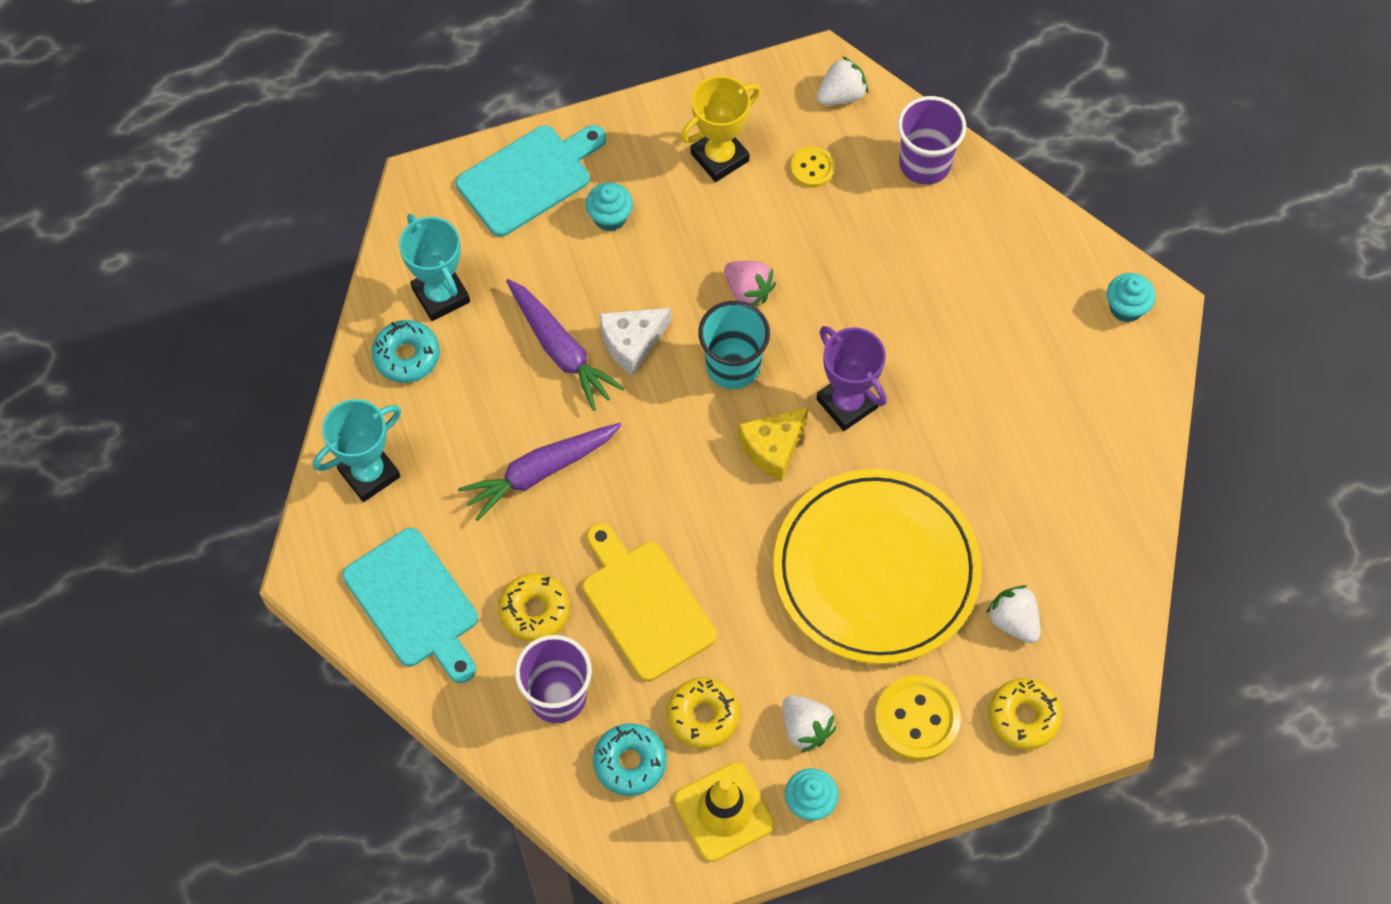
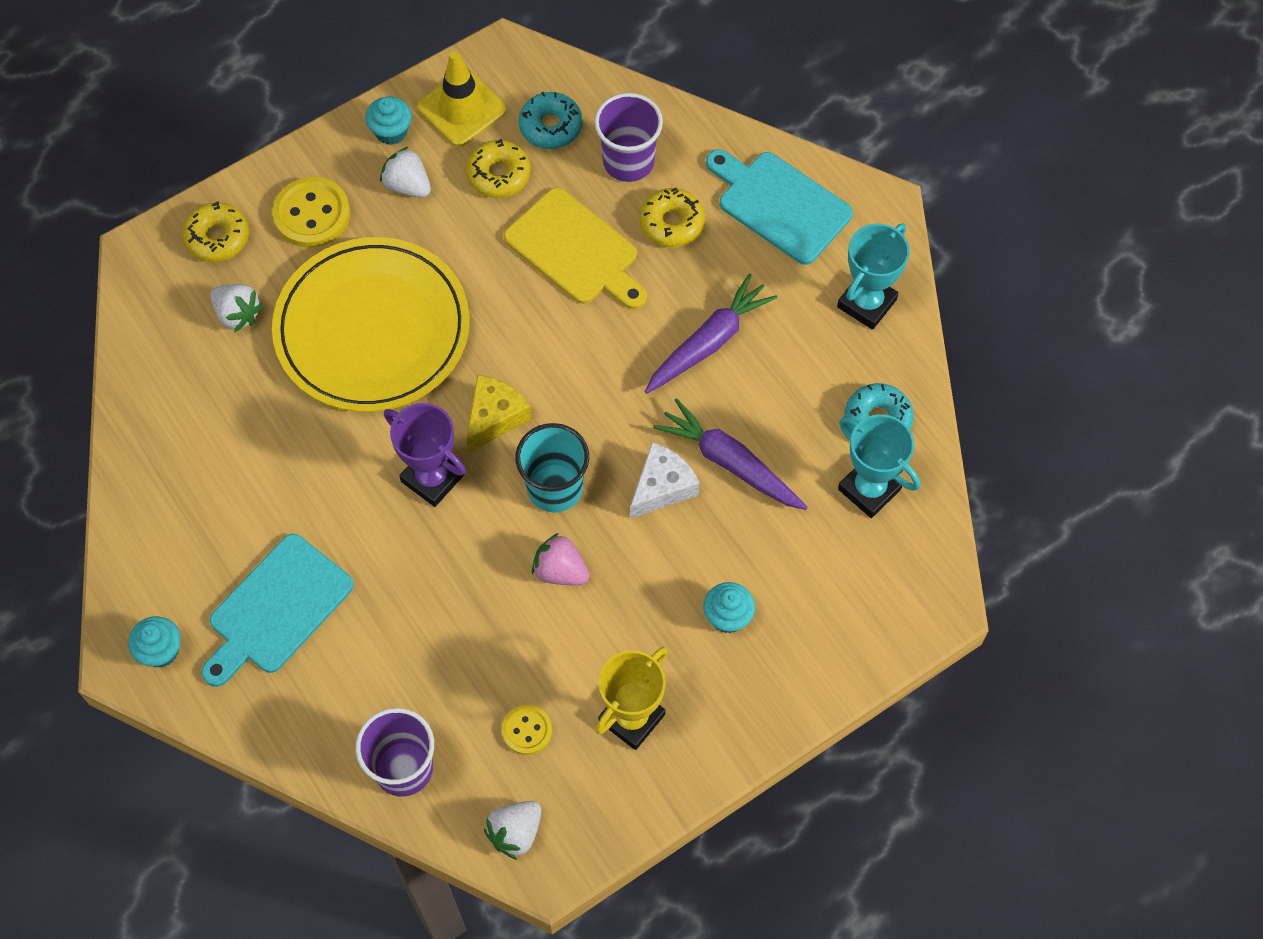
camera: 165 degrees right, 0 degrees up
(529, 178) = (828, 640): turquoise cutting board -> turquoise cutting board (276, 609)

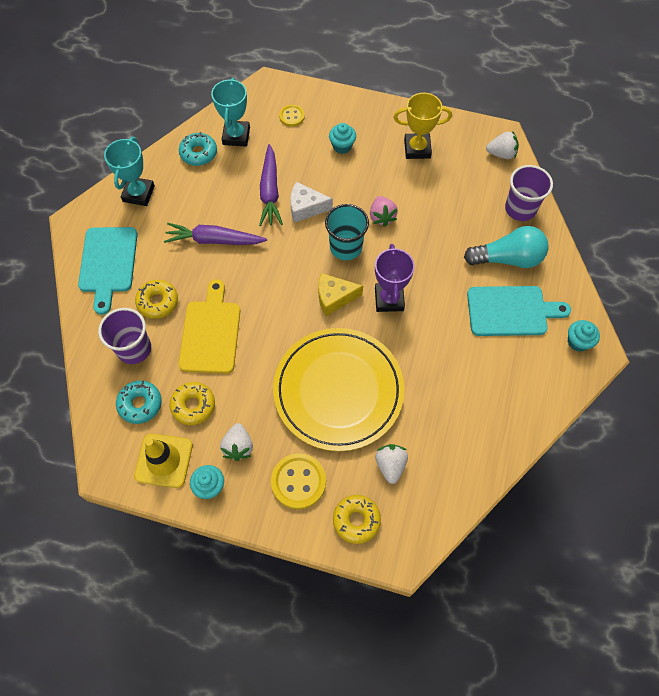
camera: 130 degrees left, 0 degrees up
(348, 676) = (508, 258): none -> turquoise light bulb
(527, 730) = (459, 179): yellow button -> yellow button (292, 116)
(867, 303) = (138, 194): turquoise trophy -> turquoise trophy turned 75 degrees counterclockwise

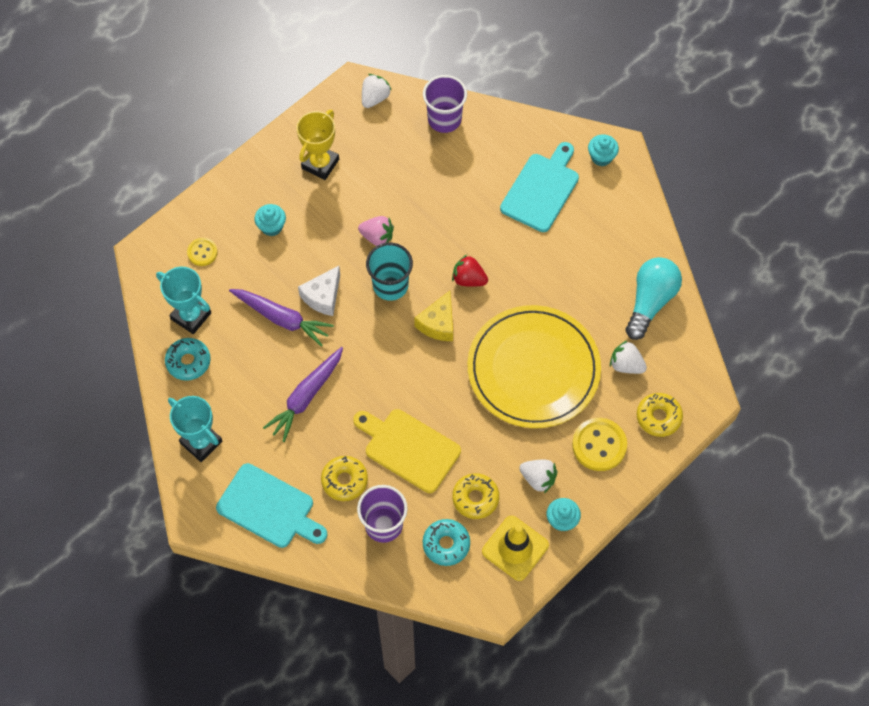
camera: 60 degrees left, 0 degrees up
(389, 299) = (469, 279): purple trophy -> red strawberry
(508, 258) = (489, 160): turquoise light bulb -> turquoise light bulb (650, 301)

